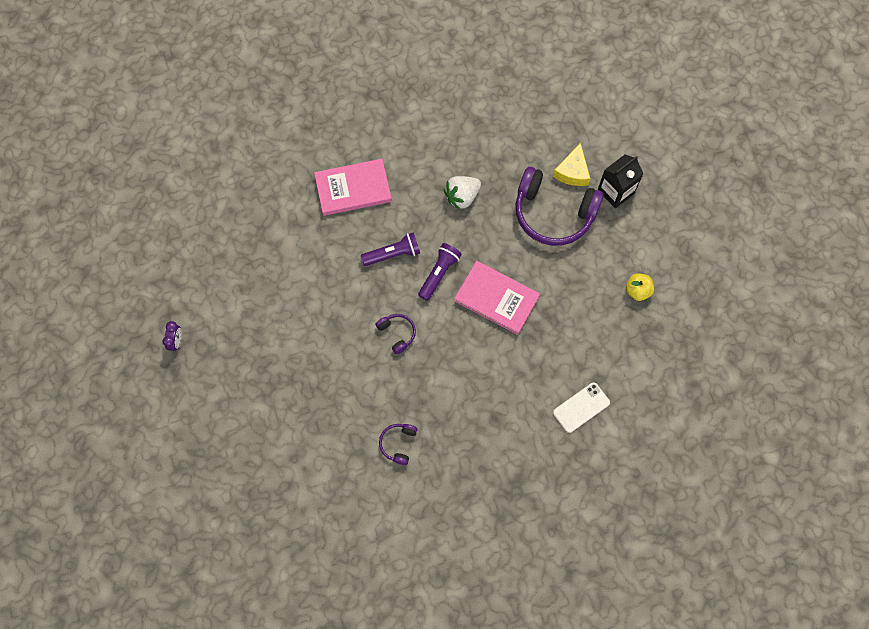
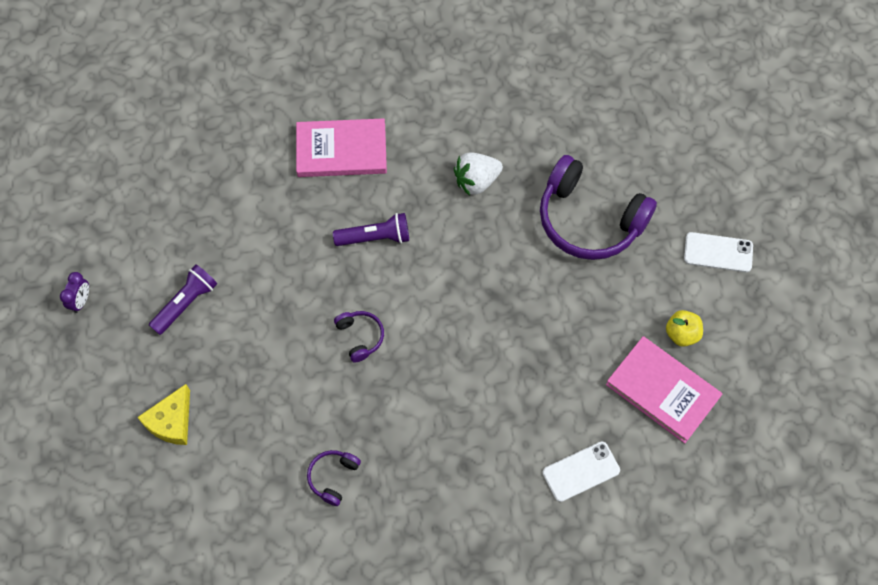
camera: 10 degrees right, 5 degrees down
(439, 274) = (428, 271): purple flashlight -> purple flashlight (186, 303)
(496, 298) = (496, 314): pink book -> pink book (662, 390)
(572, 172) = (623, 172): yellow cheese -> yellow cheese (171, 421)
(616, 191) = (674, 205): black carton -> none
(654, 223) = (718, 252): none -> white phone

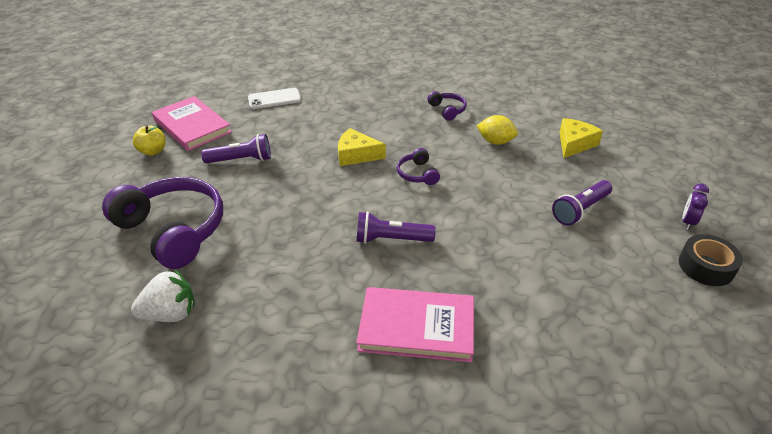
camera: 170 degrees left, 25 degrees down
(85, 245) = (706, 266): none -> black tape
(269, 412) = (495, 142): none -> yellow lemon
(333, 477) = (447, 110): purple headphones -> purple headphones turned 60 degrees counterclockwise
(436, 361) = (356, 155): none -> yellow cheese
(476, 181) = (269, 276): white strawberry -> white strawberry (171, 314)
(569, 333) = (241, 160): none -> purple flashlight
(718, 252) = (77, 195): white phone -> none

